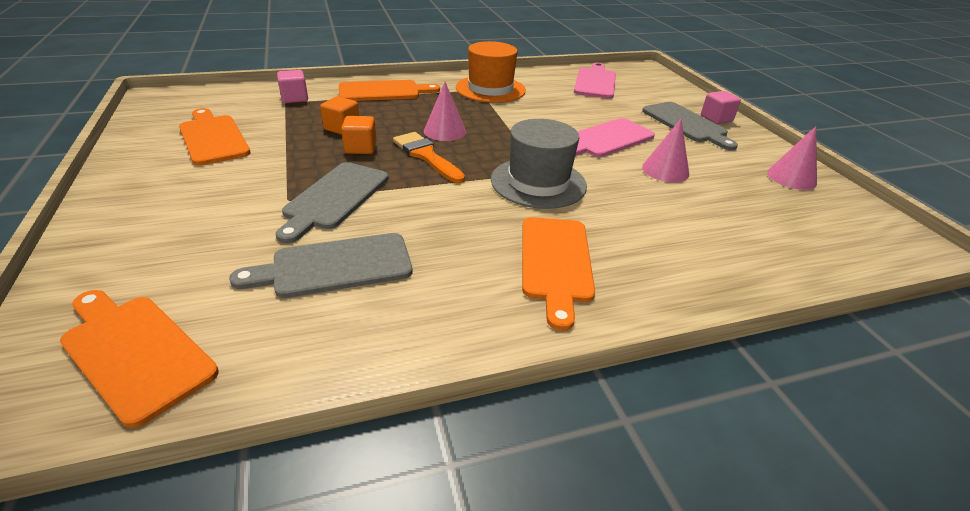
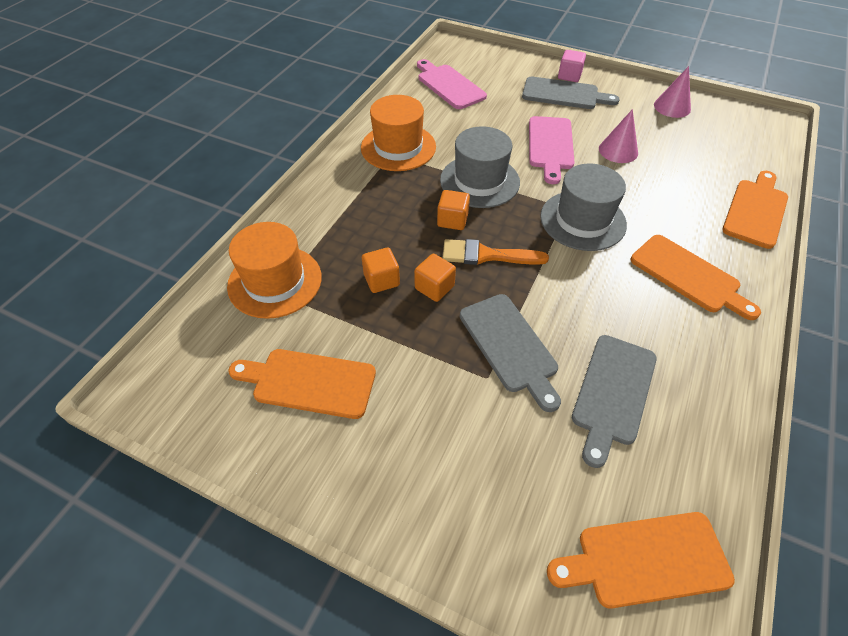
camera: 45 degrees left, 15 degrees up
(294, 98) = (275, 281): pink cube -> orange hat
(383, 91) = (329, 213): orange cutting board -> orange cutting board (756, 211)
(444, 131) = (452, 220): pink cone -> orange cube
(507, 126) = (479, 181): none -> grey hat

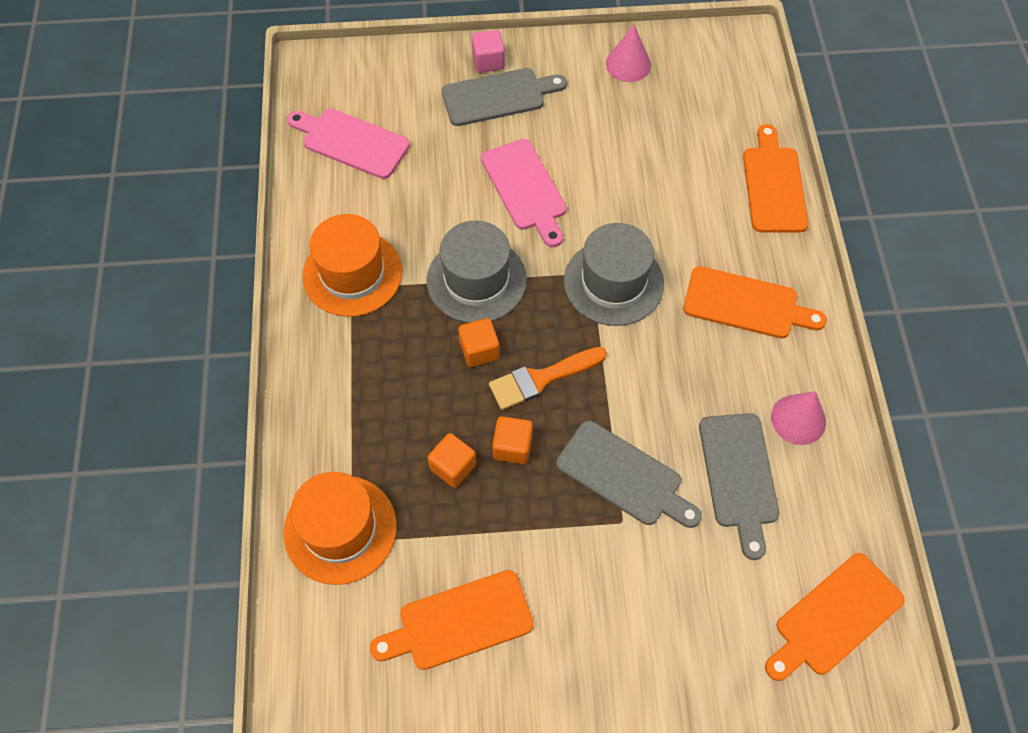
camera: 30 degrees left, 10 degrees up
(618, 150) = (602, 162): pink cone -> pink cone (798, 419)

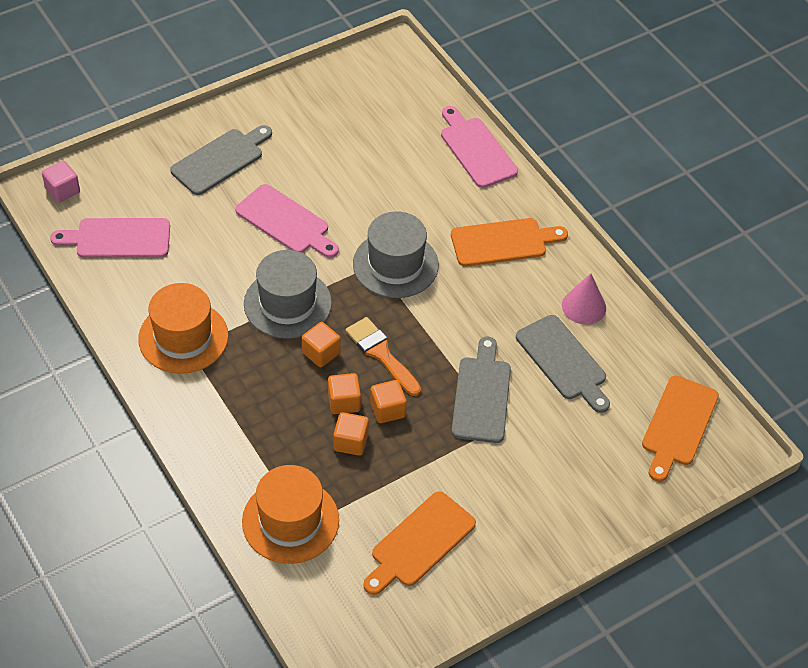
camera: 30 degrees left, 10 degrees down
(472, 417) = (344, 402): none -> orange cube
(488, 61) = (195, 135): pink cube -> pink cube (62, 191)
(541, 379) = (381, 354): orange brush -> orange brush turned 105 degrees clockwise
(624, 476) = (482, 395): grey cutting board -> grey cutting board turned 90 degrees counterclockwise
(628, 64) = (312, 99): pink cone -> none
(774, 185) = (476, 150): orange cutting board -> pink cutting board

